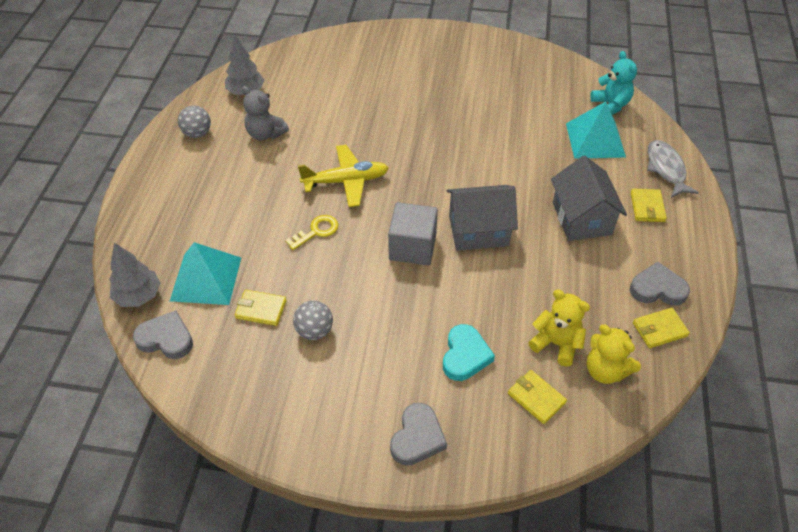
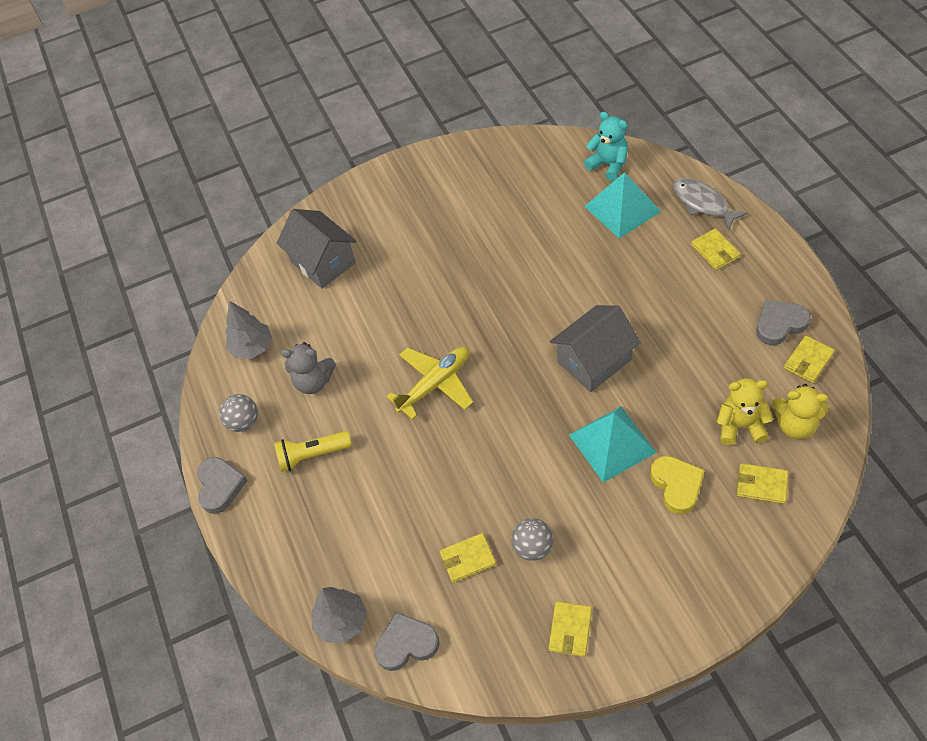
camera: 25 degrees left, 5 degrees up
(206, 278) = (390, 563): turquoise pyramid -> turquoise pyramid (612, 443)
(221, 179) = (312, 455): none -> yellow flashlight
(288, 406) = (570, 630): none -> yellow wallet
(316, 231) = (451, 451): yellow key -> none
(412, 247) = (550, 413): grey cube -> none
(417, 437) = (698, 583): grey heart -> grey heart (220, 486)
(465, 355) = (677, 485): turquoise heart -> yellow heart
(582, 218) = (670, 295): grey house -> grey house (323, 262)

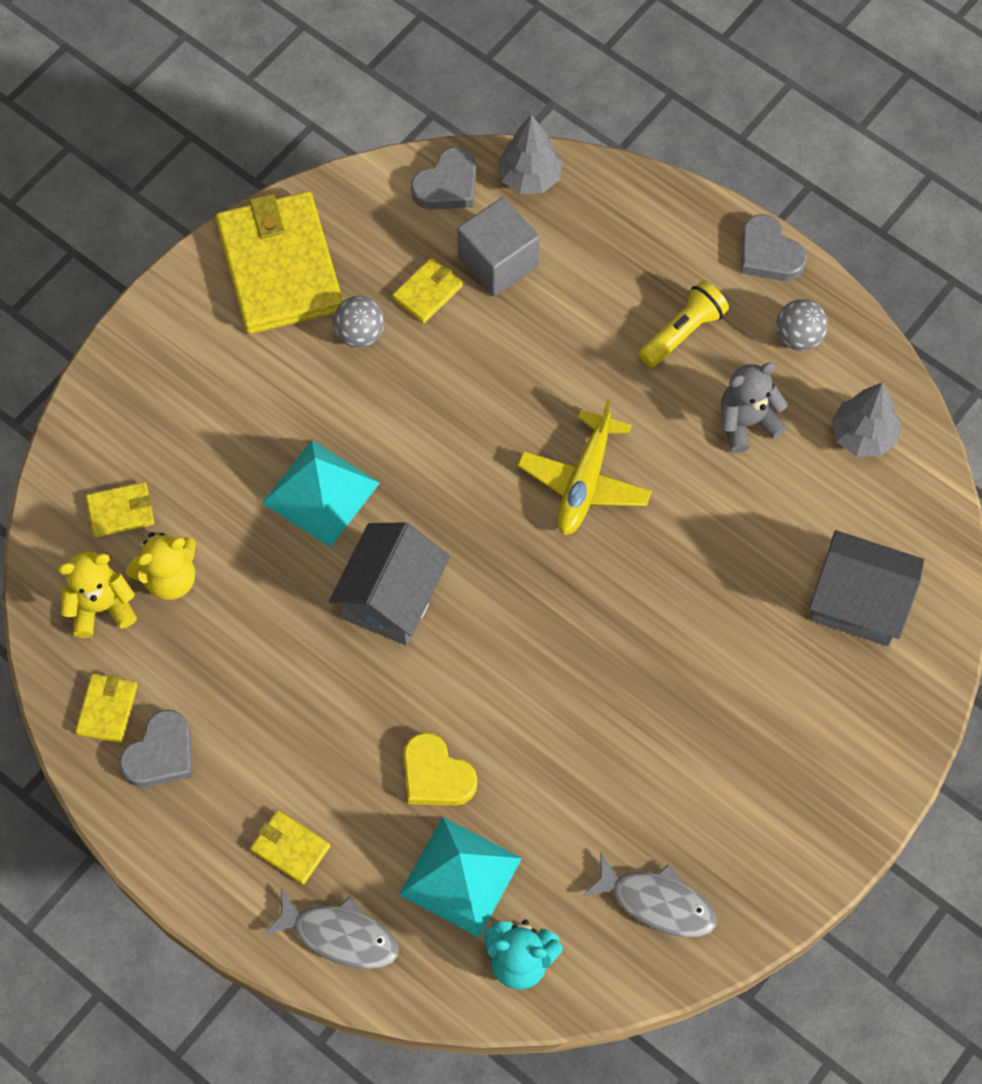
camera: 145 degrees right, 10 degrees up
(404, 561) = (498, 262): none -> grey cube
(523, 166) = (657, 902): none -> grey fish
(570, 630) = (279, 267): yellow wallet -> yellow wallet, size x2.31
(677, 485) = (221, 471): yellow heart -> yellow heart (436, 775)

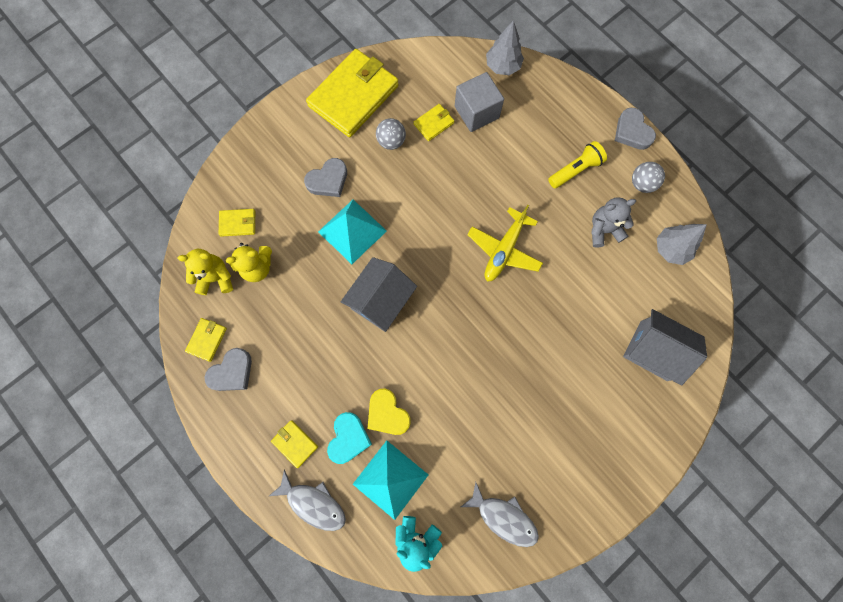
camera: 10 degrees right, 10 degrees up
(279, 267) = (353, 96): yellow wallet -> yellow wallet turned 45 degrees clockwise
(378, 825) = (348, 438): none -> turquoise heart
(447, 185) = (456, 63): grey heart -> grey heart (328, 180)

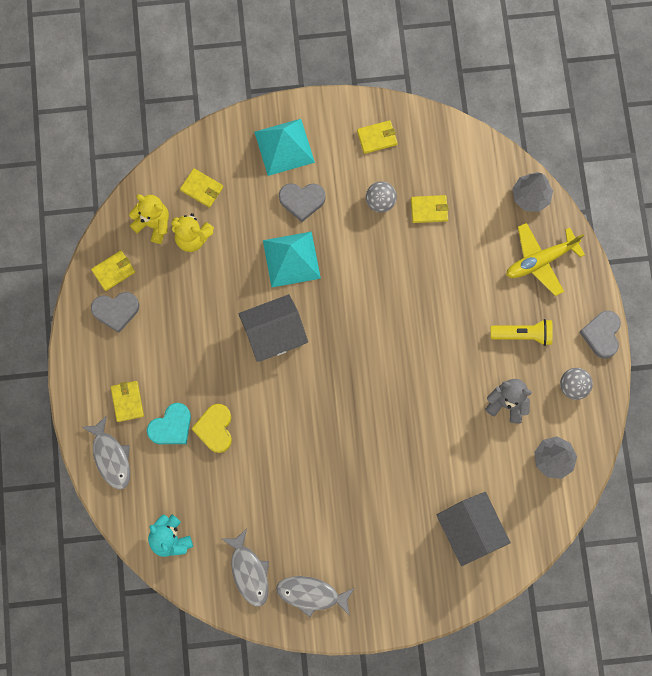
camera: 35 degrees right, 0 degrees up
(353, 96) = (377, 138): yellow wallet -> yellow wallet, size x0.43
(390, 479) = (182, 481): turquoise pyramid -> turquoise pyramid (284, 147)
(476, 112) = (475, 224): grey cube -> none
(504, 250) = (407, 362): yellow plane -> yellow plane (540, 261)
(570, 498) = (311, 594): none -> grey fish

